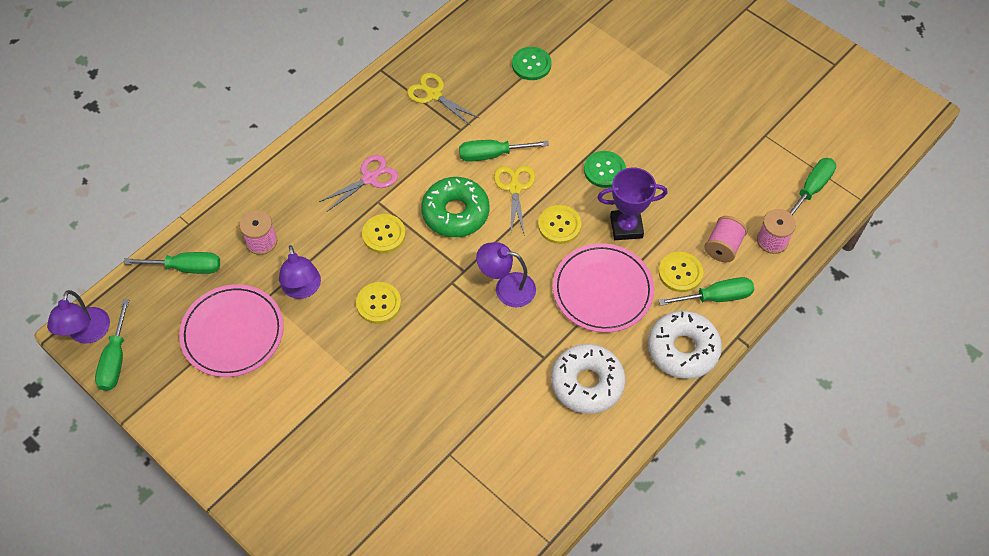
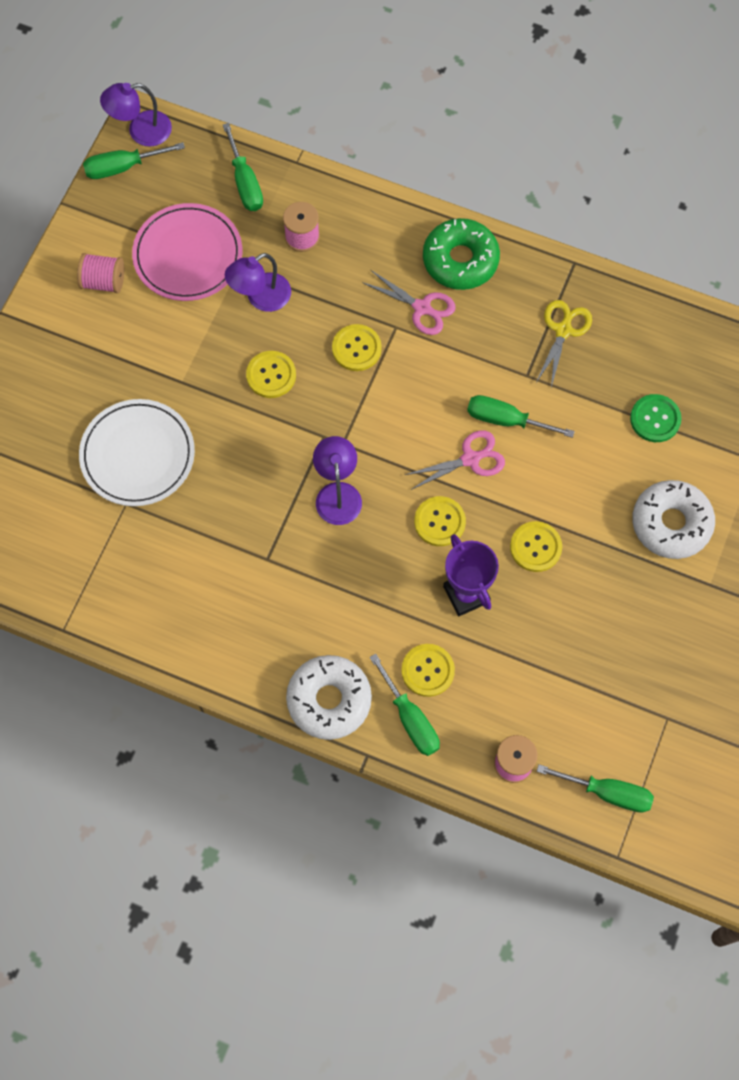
camera: 70 degrees right, 10 degrees up
(406, 430) = (137, 455): none -> white plate
(455, 213) = (412, 409): green donut -> green donut (460, 260)
(492, 155) = (506, 420): green screwdriver -> green screwdriver turned 45 degrees counterclockwise
(514, 188) = (471, 459): yellow scissors -> pink scissors
(587, 383) = (252, 612): white donut -> white donut (671, 523)
(602, 290) = (372, 593): pink plate -> none
(604, 170) = (535, 547): green button -> yellow button
(723, 247) = (481, 709): pink spool -> pink spool (103, 281)

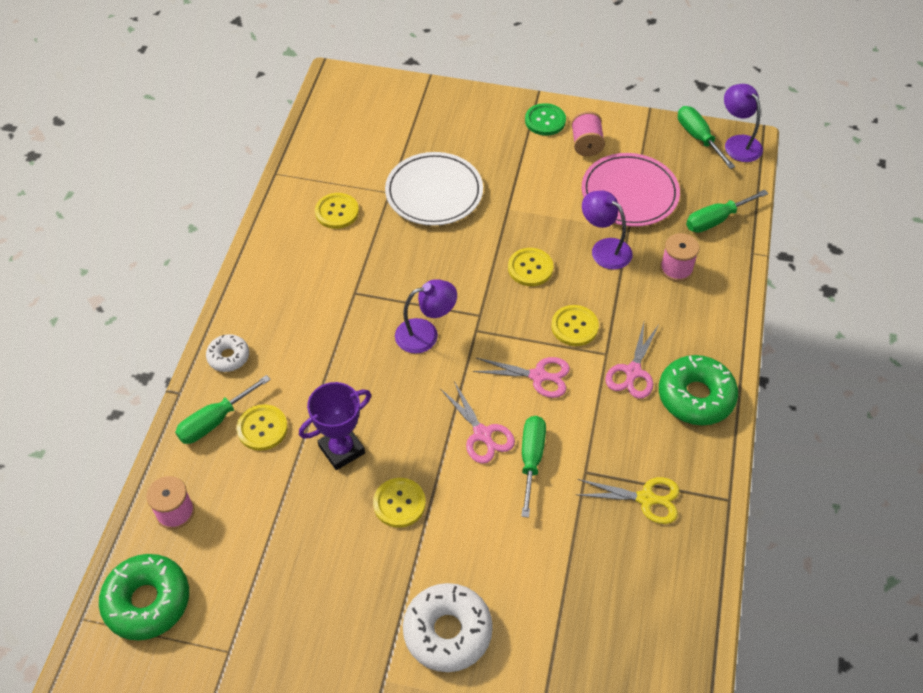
camera: 80 degrees right, 15 degrees down
(329, 700) = (228, 357): white donut -> white donut, size x0.56
(411, 394) = (538, 376): none -> pink scissors
(439, 522) = (412, 417): yellow button -> yellow button (337, 212)
(607, 793) = (147, 601): green screwdriver -> green donut
(655, 419) = (567, 602): green button -> green button (545, 121)

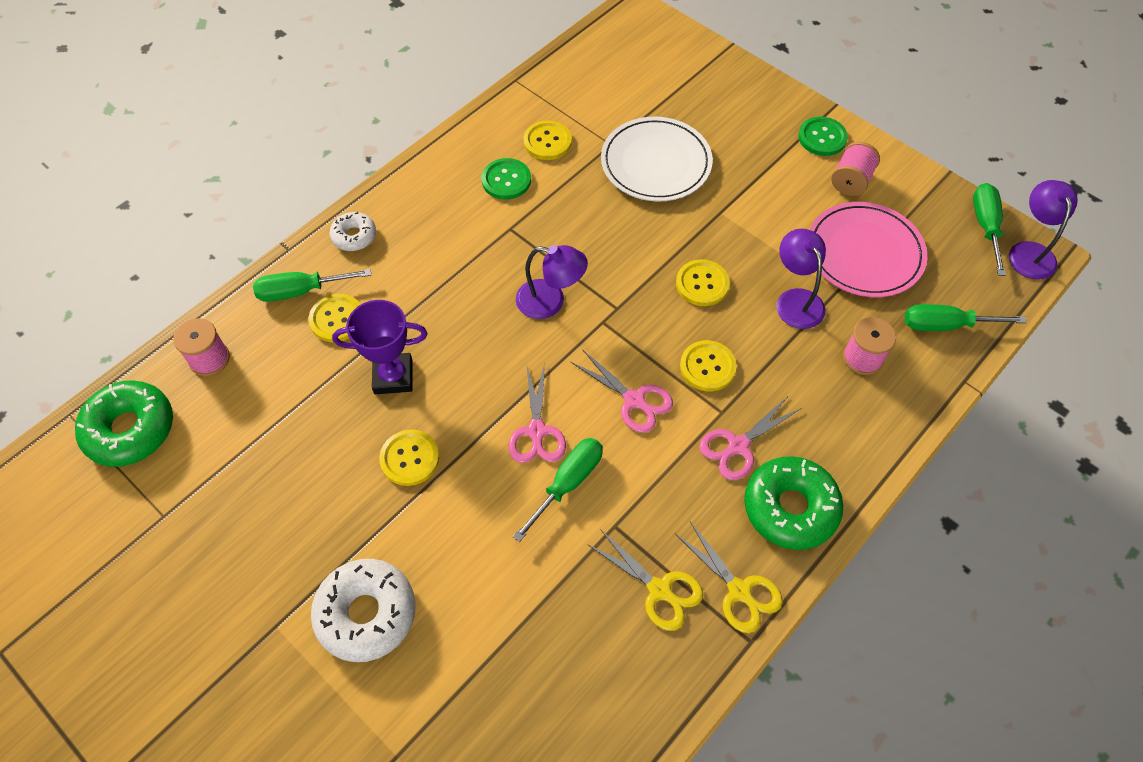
camera: 30 degrees right, 5 degrees up
(324, 256) = (506, 180): none -> green button
(700, 470) = (739, 591): none -> yellow scissors

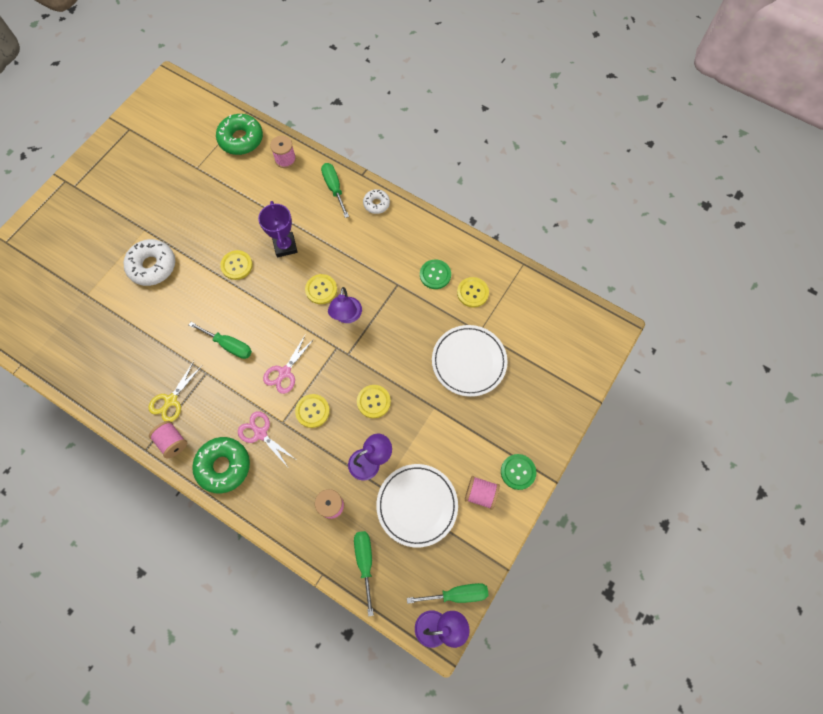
camera: 80 degrees right, 10 degrees up
(337, 319) = (318, 210): yellow button -> yellow button (321, 289)
(537, 432) = (259, 324): pink scissors -> none
(739, 591) = (172, 442): yellow scissors -> pink spool
(864, 253) = (417, 505): pink plate -> white plate

